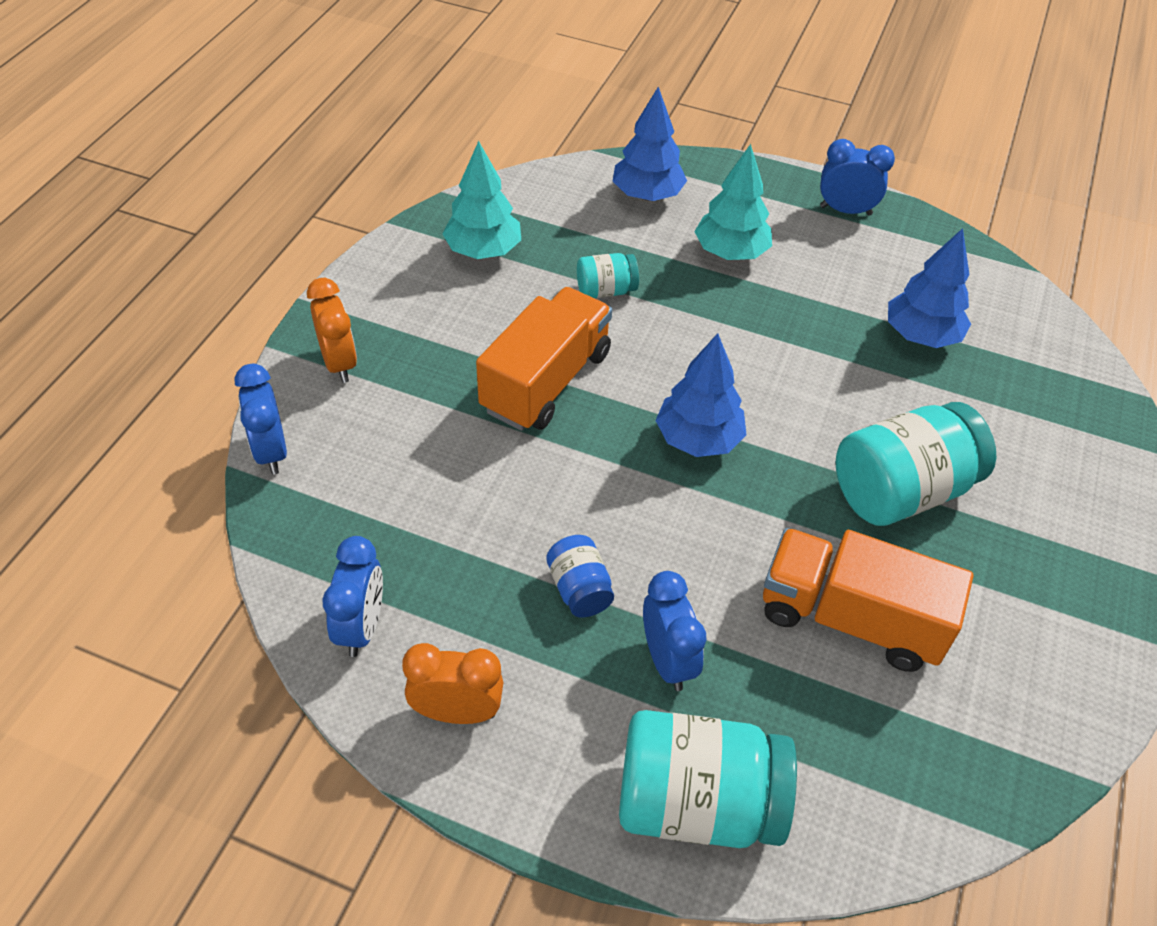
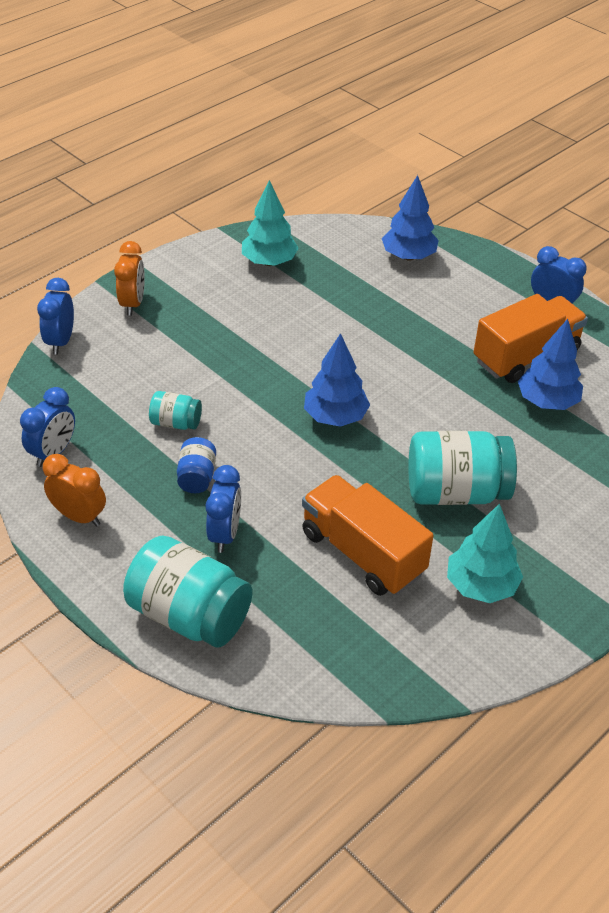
camera: 25 degrees right, 5 degrees down
(546, 381) = (257, 352): orange truck -> orange truck (526, 356)
(606, 291) = (336, 309): turquoise jar -> turquoise jar (176, 423)
(730, 252) = (443, 309): turquoise tree -> turquoise tree (481, 585)

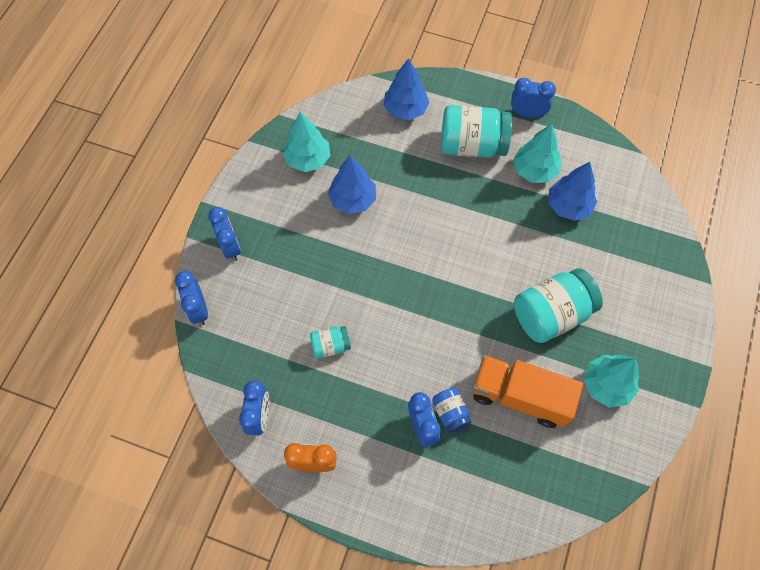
camera: 25 degrees left, 20 degrees up
(133, 304) = (230, 247): orange clock -> blue clock
(189, 615) = (438, 506): turquoise jar -> turquoise jar (472, 145)
(197, 477) = (374, 387): blue jar -> blue jar (450, 413)
(335, 417) = (437, 286): blue tree -> blue tree (352, 200)
(526, 356) = (534, 170): orange truck -> turquoise tree

